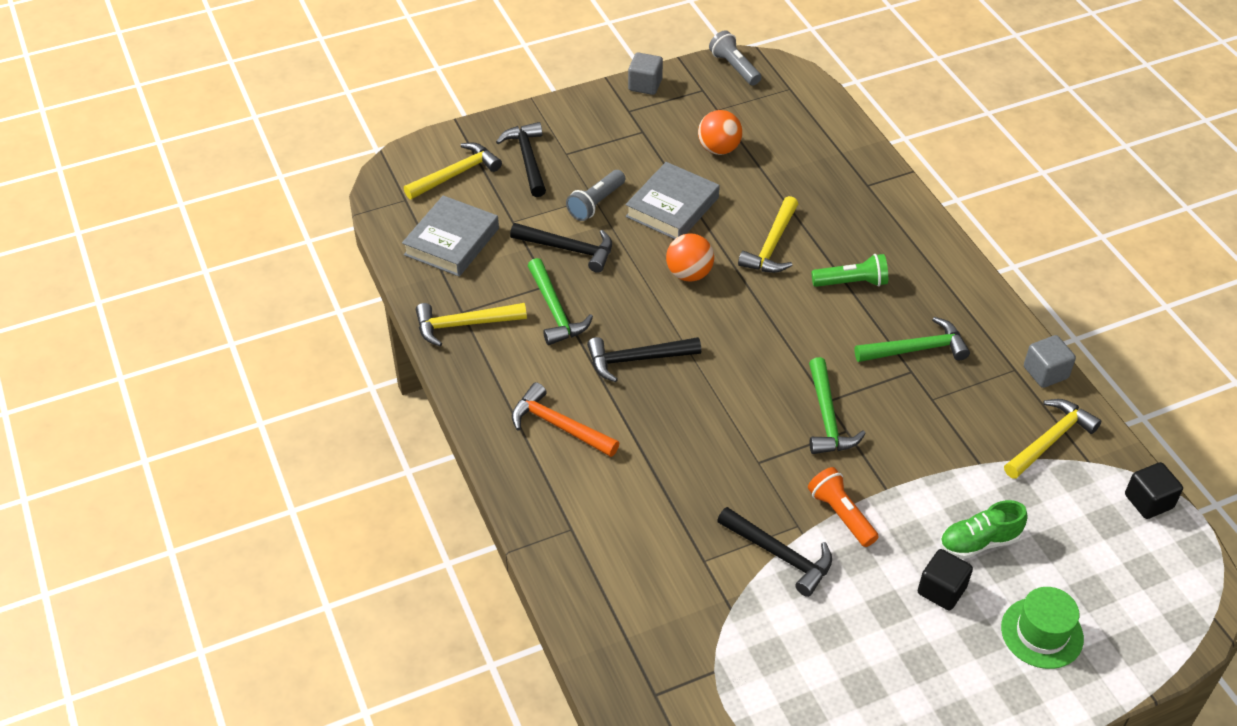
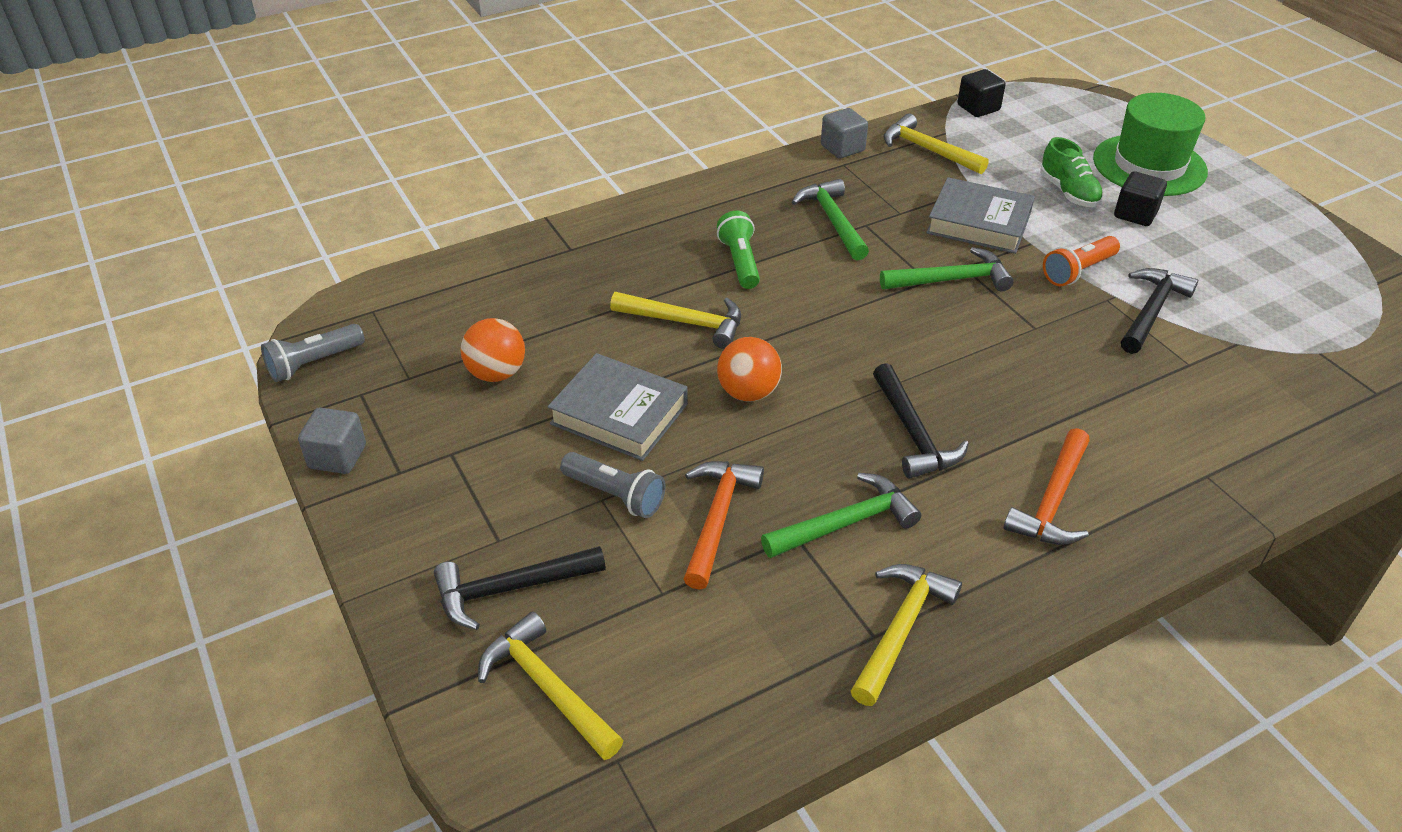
camera: 95 degrees left, 5 degrees down
(451, 241) = (719, 671): grey book -> grey book (979, 223)
(464, 325) = (900, 629): yellow hammer -> yellow hammer turned 135 degrees counterclockwise
(568, 249) = (717, 519): black hammer -> orange hammer
(1042, 633) = (1149, 165): green hat -> green hat, size x1.55

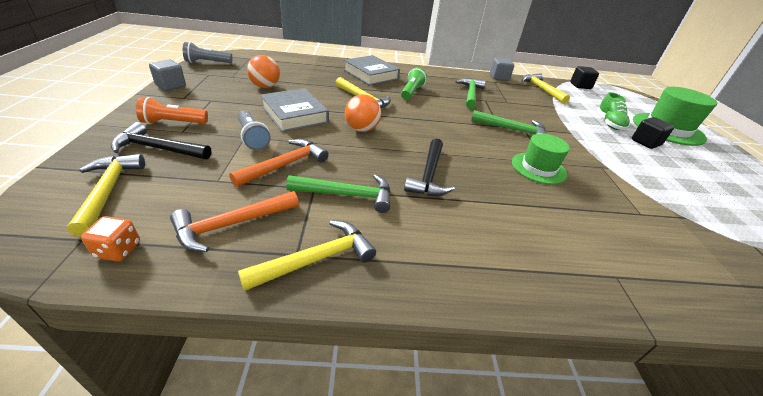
camera: 25 degrees right, 5 degrees down
(677, 745) = (118, 250): none -> orange dice
(979, 223) = (546, 117): grey book -> grey book (371, 74)
(1034, 344) = (538, 168): none -> green hat
(1052, 500) = (486, 240): orange hammer -> orange hammer (232, 224)
(1078, 271) = (591, 151): orange flashlight -> orange flashlight (173, 123)
(1151, 311) = (629, 181): black hammer -> none

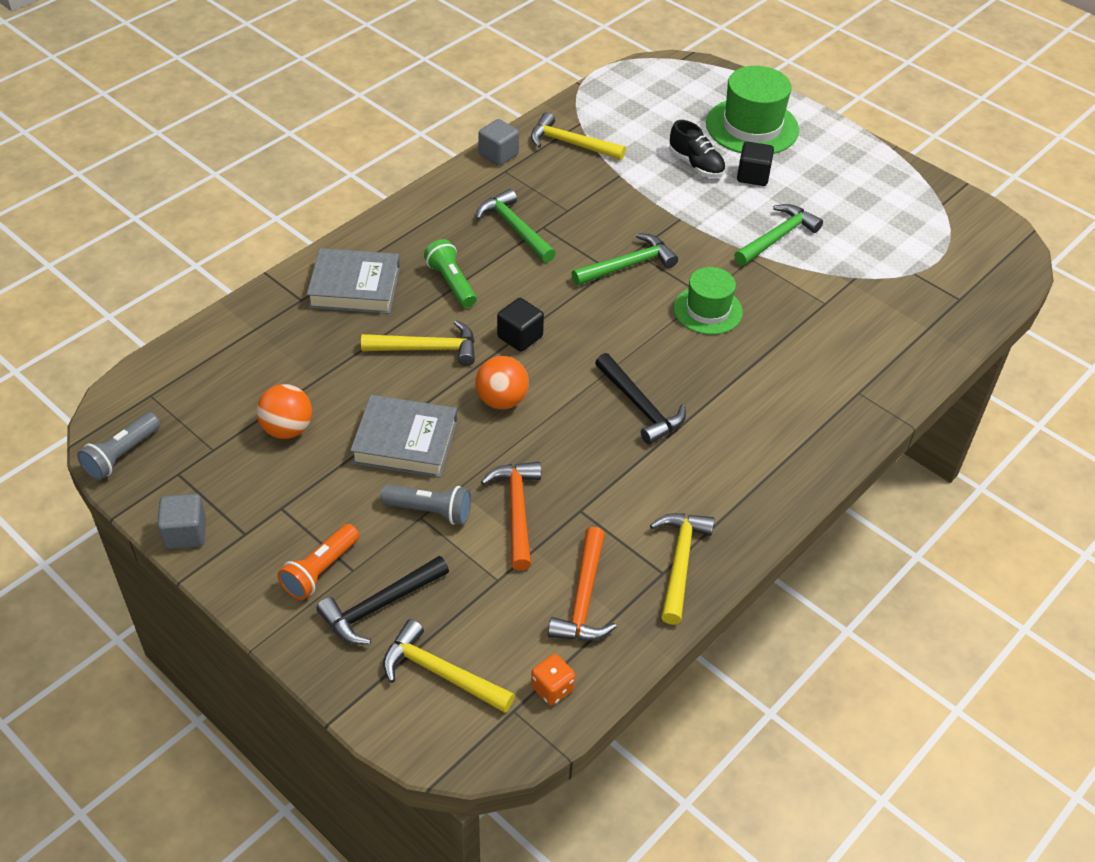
camera: 45 degrees left, 10 degrees up
(347, 195) = (613, 491): green hammer -> green hammer (777, 237)
(580, 86) = (599, 93): black cube -> black cube (520, 337)
(609, 123) = (696, 165): green shoe -> black shoe

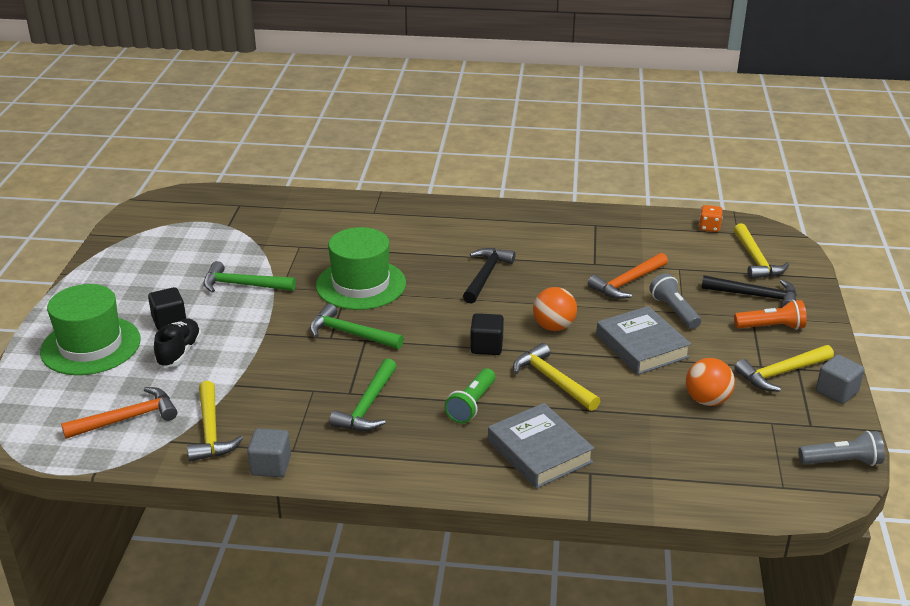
camera: 125 degrees left, 15 degrees down
(583, 598) = (647, 240): orange hammer -> orange hammer (127, 418)
(679, 563) = (581, 222): yellow hammer -> yellow hammer (781, 373)
(708, 310) = (361, 284): green hat -> green hat, size x1.55

